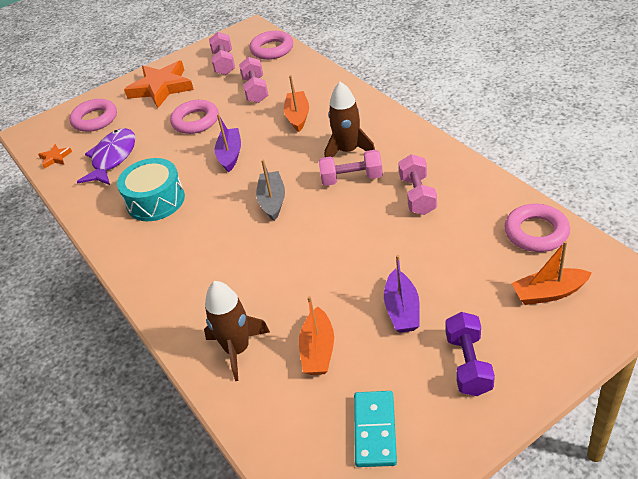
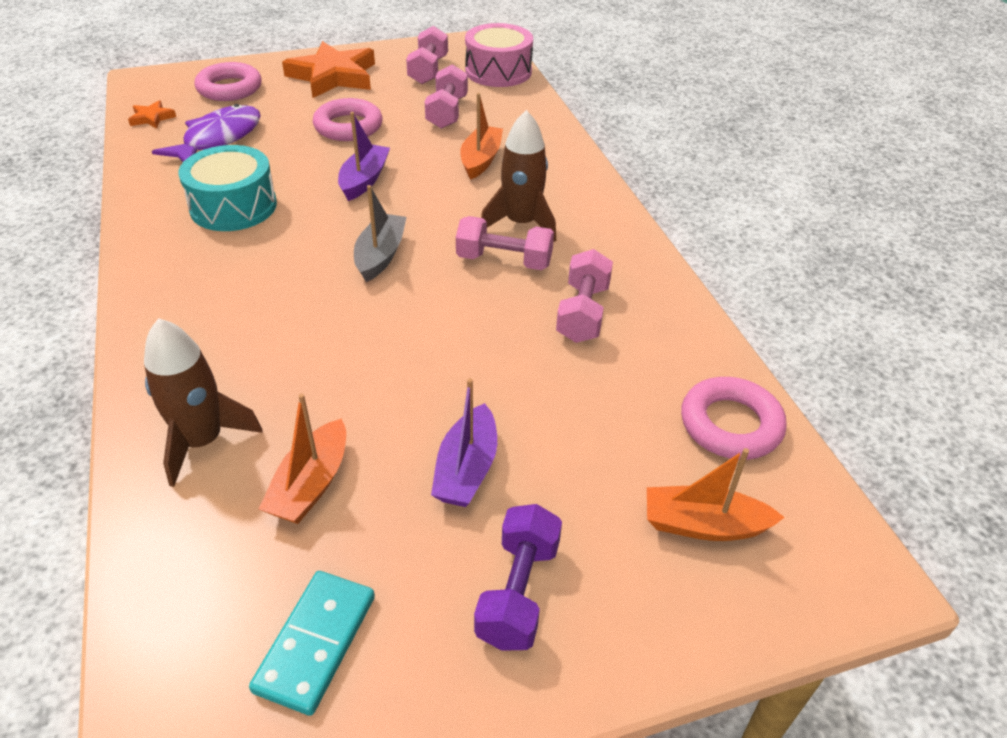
camera: 10 degrees right, 0 degrees up
(272, 49) = (498, 71): pink ring -> pink drum

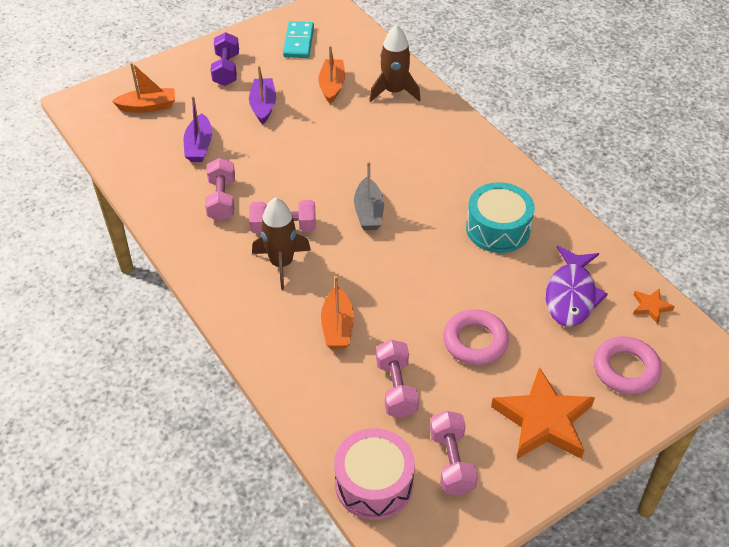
camera: 165 degrees right, 5 degrees up
(364, 180) = (421, 278): purple boat -> purple boat (199, 146)
(730, 424) = (131, 152): pink ring -> none

